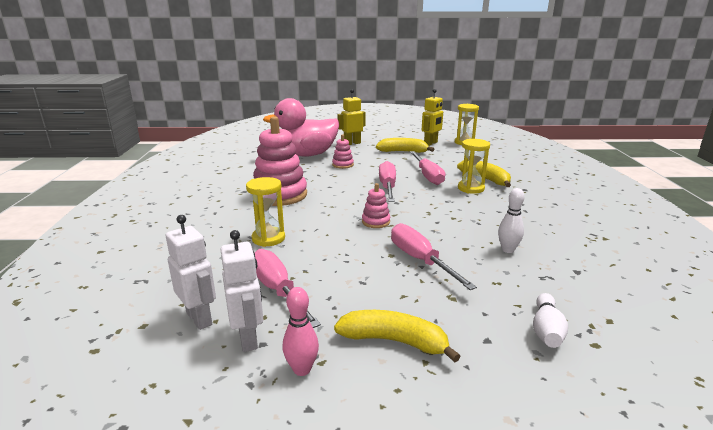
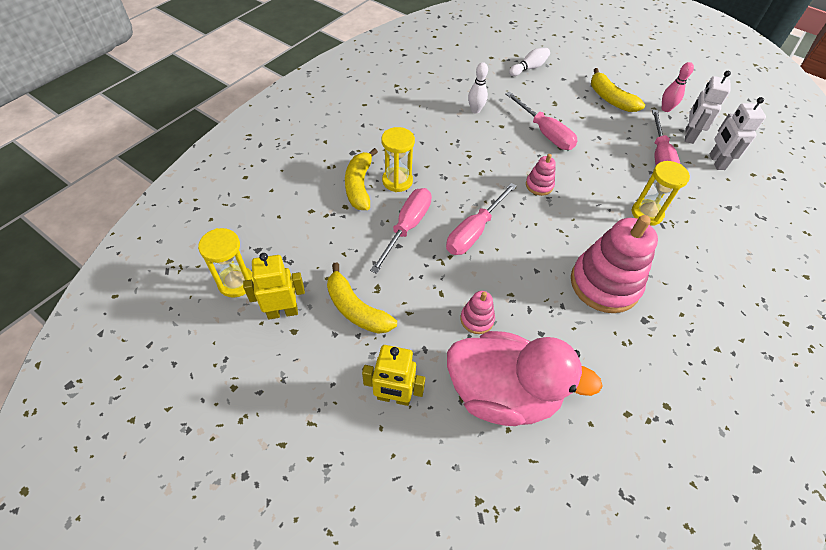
camera: 145 degrees left, 30 degrees up
(420, 260) = (545, 133): pink screwdriver -> pink screwdriver turned 45 degrees counterclockwise

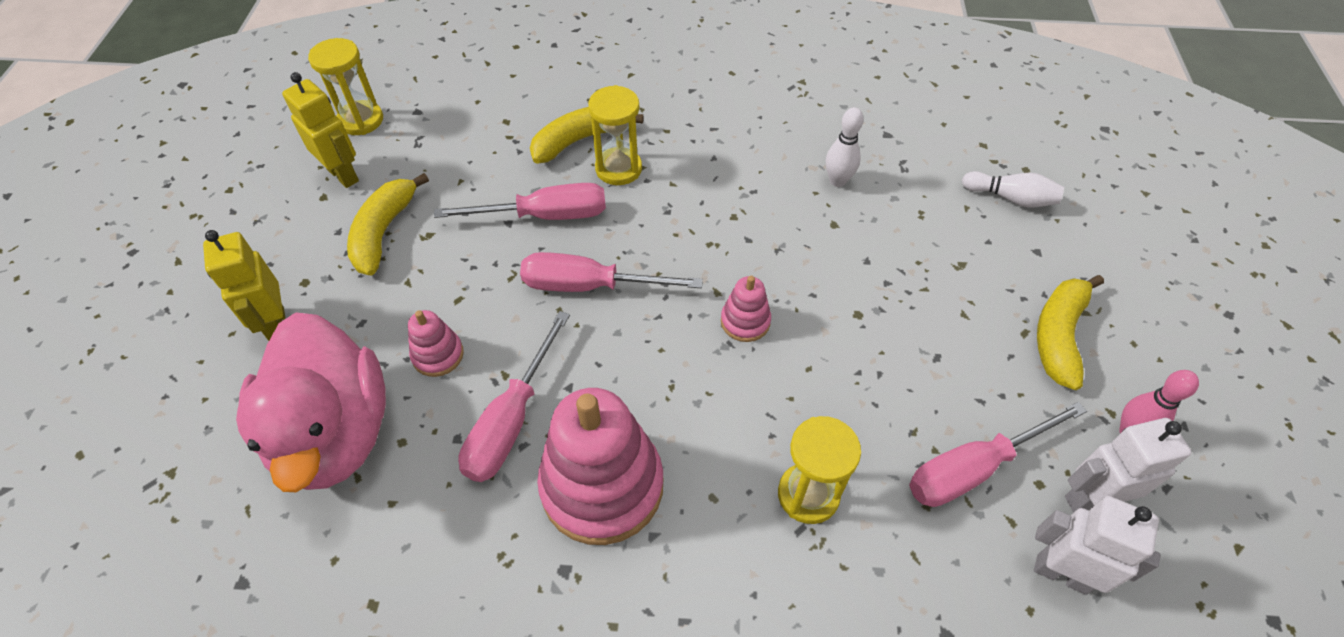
camera: 60 degrees right, 0 degrees up
(545, 133) = (872, 281): pink screwdriver -> pink screwdriver (512, 420)
(716, 162) = (1061, 573): white robot -> white robot turned 60 degrees clockwise

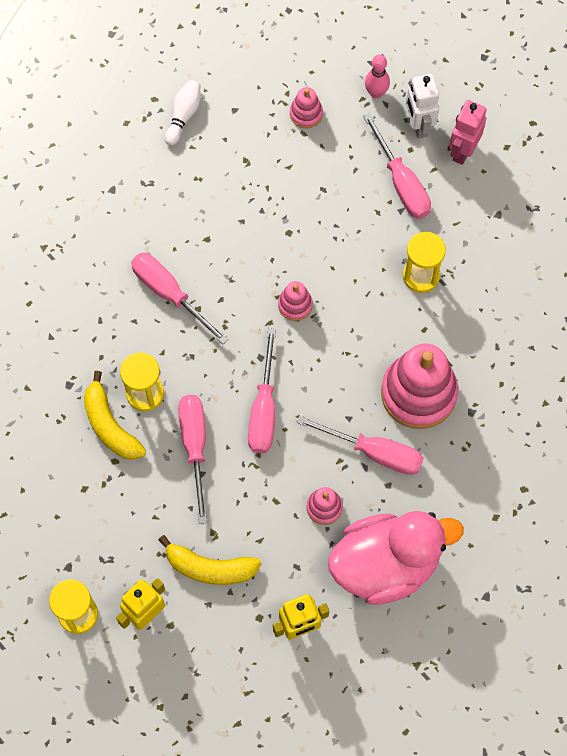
camera: 90 degrees left, 15 degrees up
(752, 189) = (169, 294): none -> pink screwdriver
(837, 181) = (163, 232): white bowling pin -> none
(1059, 336) = (306, 114): yellow banana -> pink stacking toy
(1061, 573) = (463, 151): white robot -> pink robot

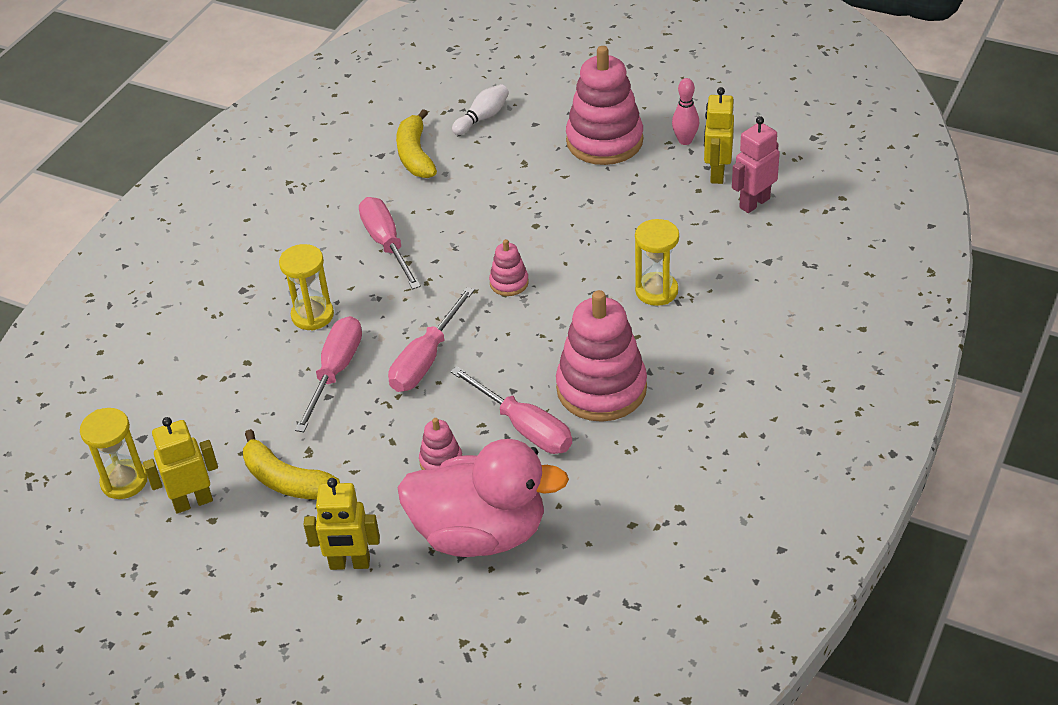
camera: 25 degrees right, 25 degrees down
(110, 425) = (261, 332): yellow banana -> yellow banana (415, 155)
(306, 114) = (604, 141): pink stacking toy -> pink stacking toy, size x2.16
(401, 182) = (675, 213): pink screwdriver -> none
(418, 125) = (717, 173): white robot -> yellow robot

